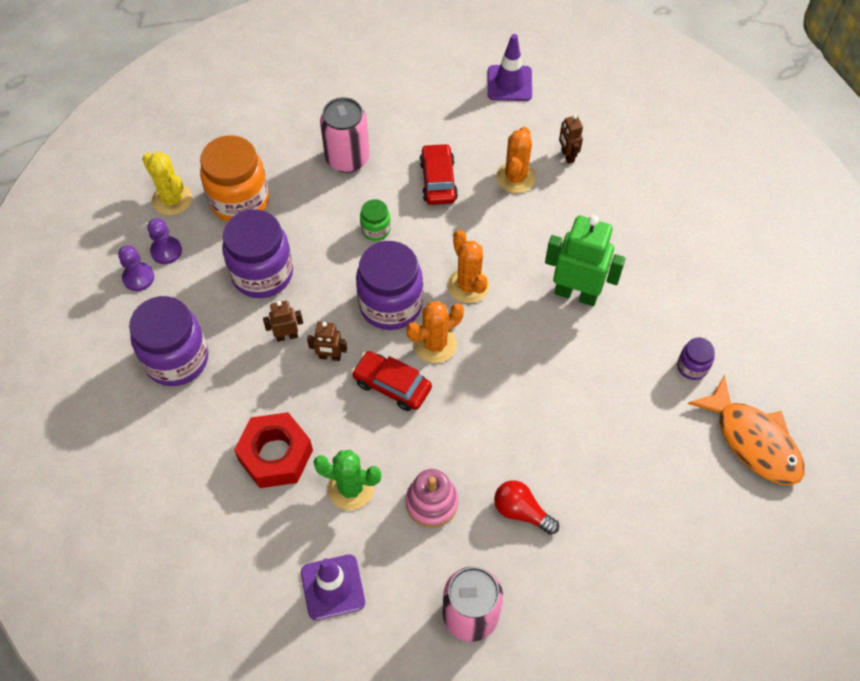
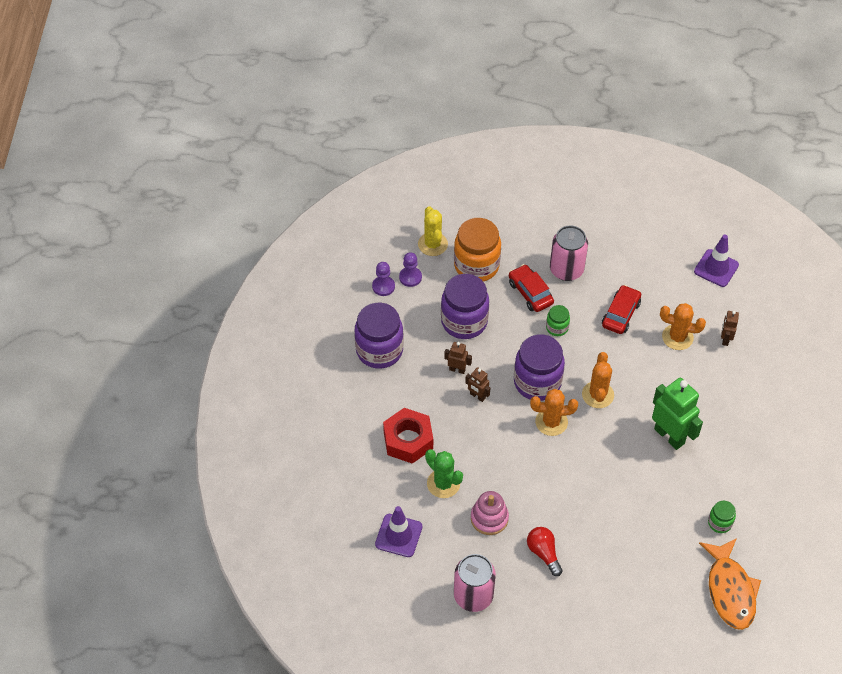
camera: 30 degrees right, 5 degrees down
(392, 385) = (507, 434): red car -> red car (530, 293)
(515, 177) = (677, 337): orange cactus -> orange cactus turned 60 degrees clockwise
(692, 367) = (719, 523): purple jar -> green jar

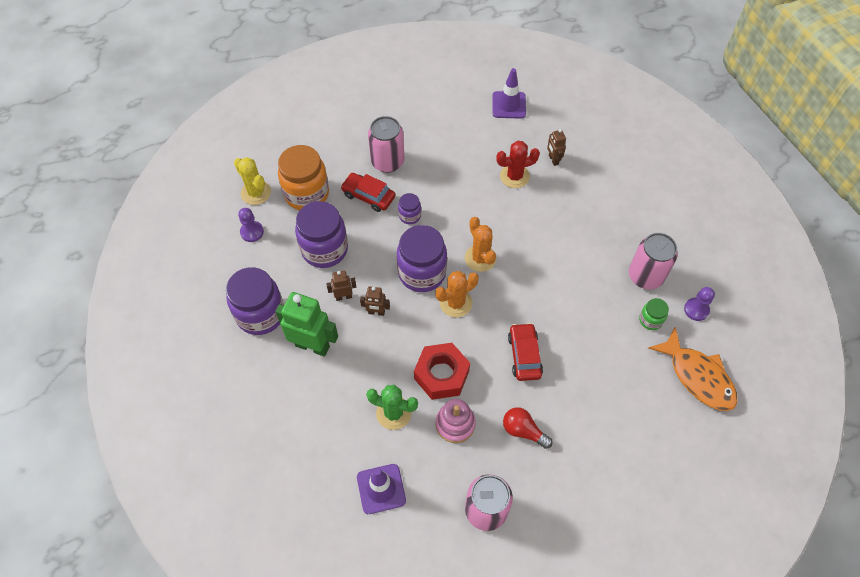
camera: 30 degrees left, 5 degrees up
(383, 286) = (231, 252): purple pawn -> purple pawn (696, 310)
(408, 440) = (336, 387): red nut -> red nut (441, 375)
(557, 328) = (409, 216): green jar -> purple jar
(620, 314) = (456, 178): red car -> red car (524, 355)
(669, 436) = (561, 264): green robot -> green robot (312, 346)
(677, 337) = (514, 176): orange cactus -> red cactus
(742, 484) = (645, 276): none -> pink can

